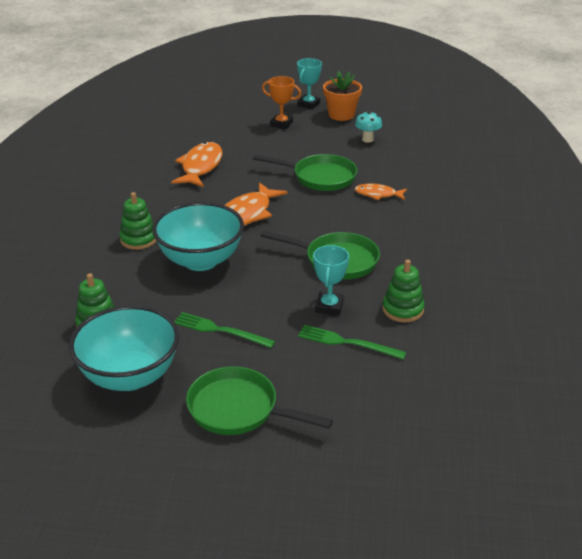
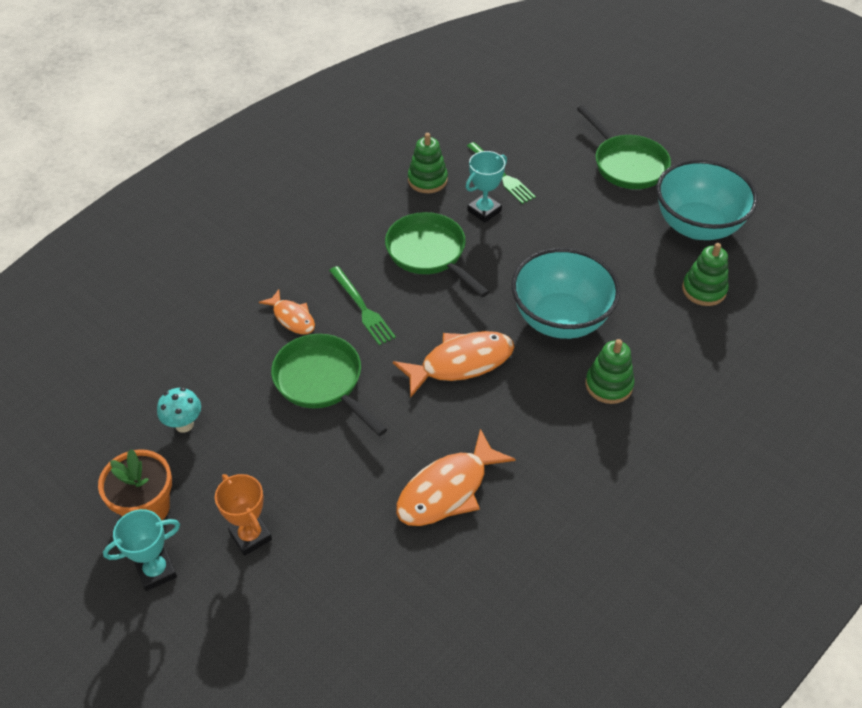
camera: 145 degrees left, 15 degrees up
(220, 330) = (596, 232): green fork -> green fork (362, 307)

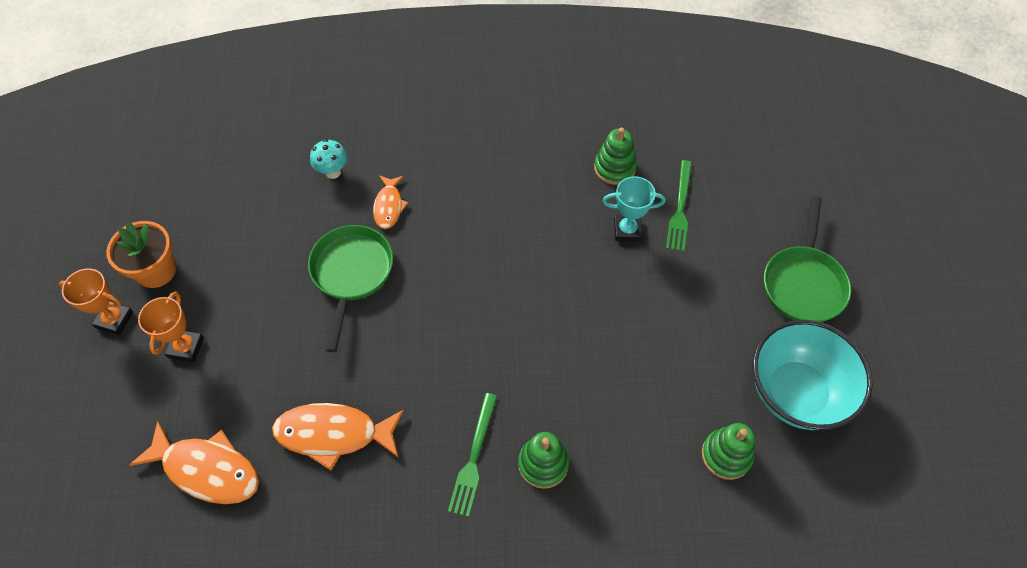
camera: 45 degrees right, 10 degrees up
(156, 571) = (114, 320): turquoise trophy -> orange trophy
(184, 425) = (238, 230): turquoise mushroom -> turquoise mushroom (333, 172)
(362, 307) = (443, 238): green fork -> green fork (473, 458)
(429, 253) = (542, 233): green pan -> none
(461, 363) = (458, 344): orange fish -> orange fish (207, 469)
(560, 319) = (573, 375): turquoise bowl -> none

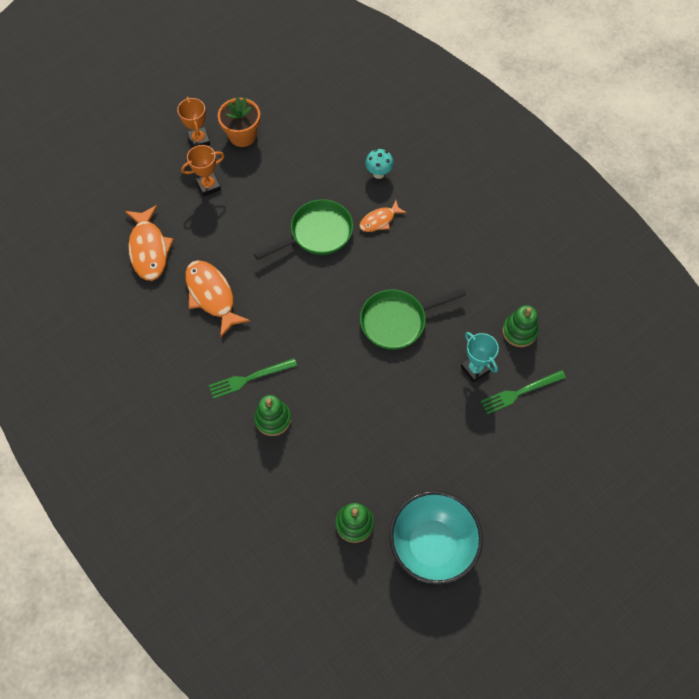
camera: 55 degrees right, 5 degrees up
(803, 283) = (523, 506): green pan -> green pan (397, 321)

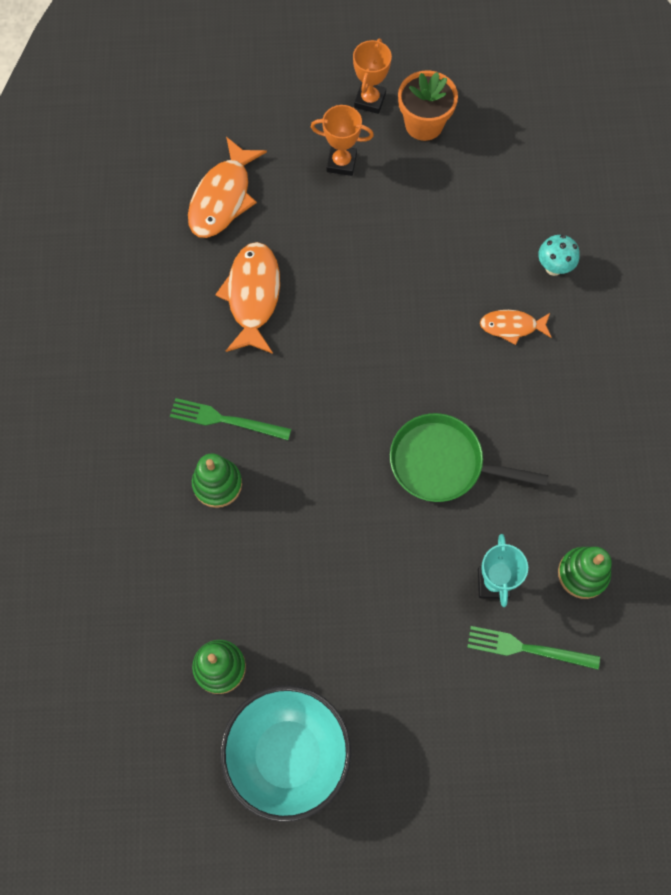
camera: 35 degrees right, 5 degrees up
(317, 233) = (426, 297): green pan -> none

